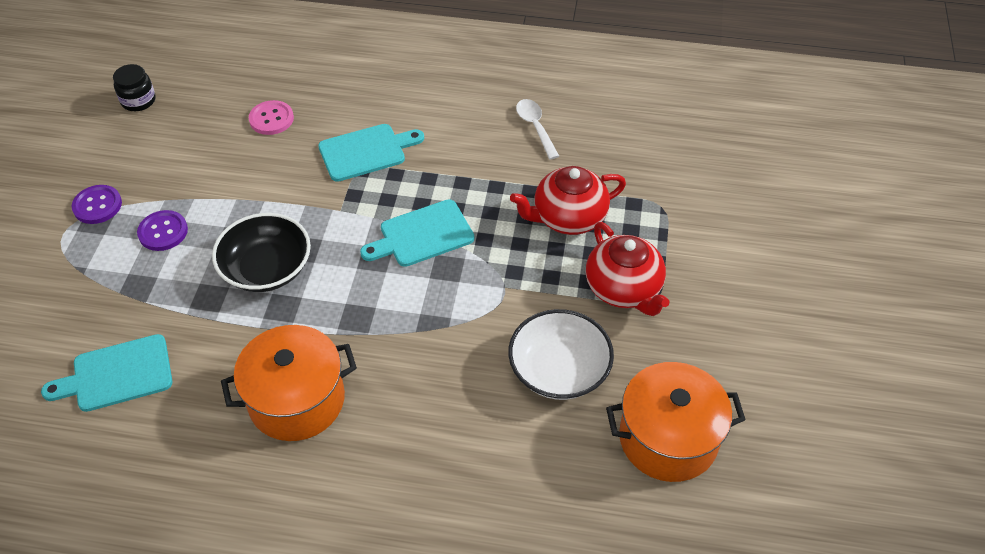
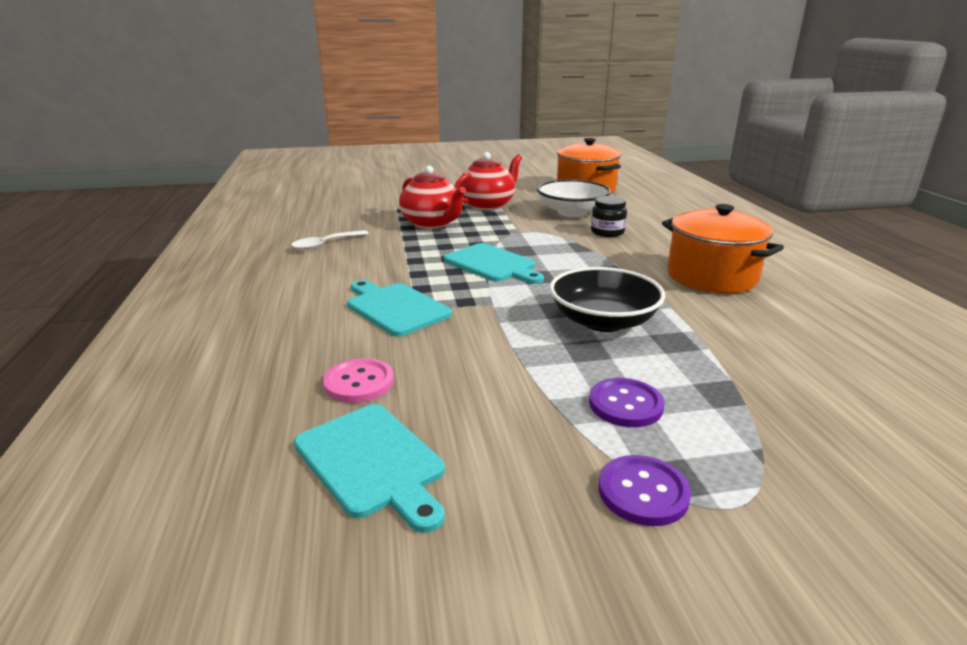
camera: 110 degrees left, 25 degrees down
(117, 375) = (828, 365): turquoise cutting board -> turquoise cutting board (372, 462)
(138, 101) = (352, 560): black jar -> black jar (607, 232)

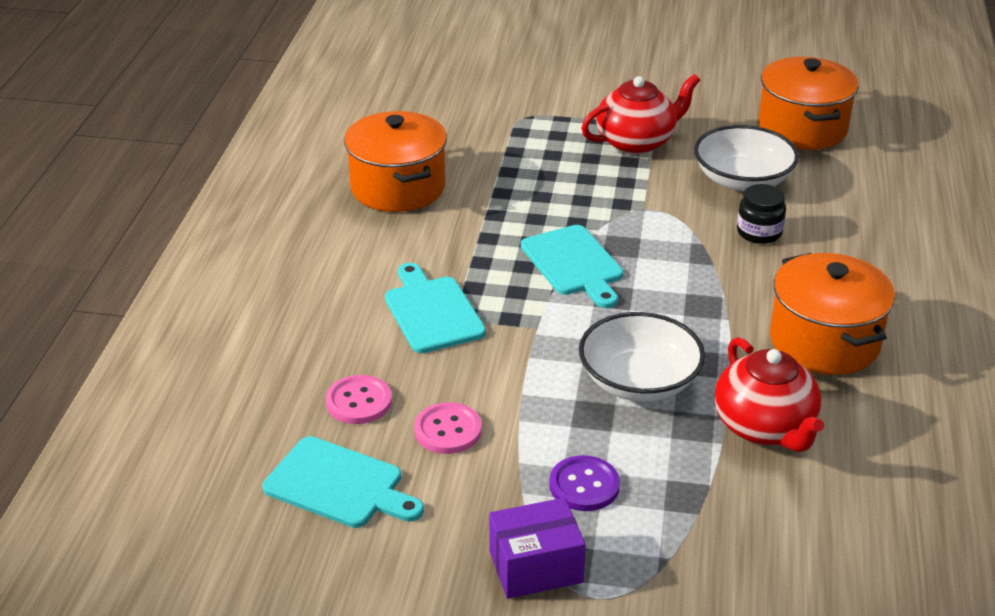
camera: 20 degrees right, 10 degrees up
(325, 244) = (398, 187): white spoon -> orange pot
(372, 462) = (339, 485): turquoise cutting board -> turquoise cutting board turned 45 degrees counterclockwise
(432, 223) = (542, 170): red teapot -> red teapot (765, 427)
(462, 388) = (448, 430): none -> pink button
(603, 321) = (639, 381): black bowl -> white bowl
(643, 492) = (535, 567): purple button -> purple box

